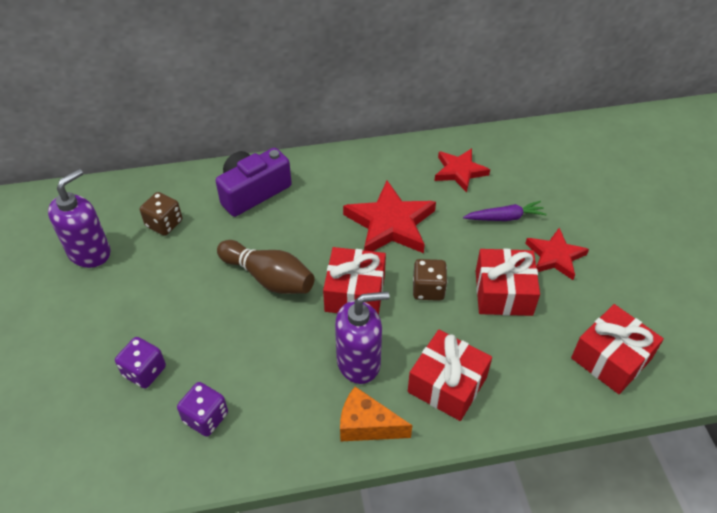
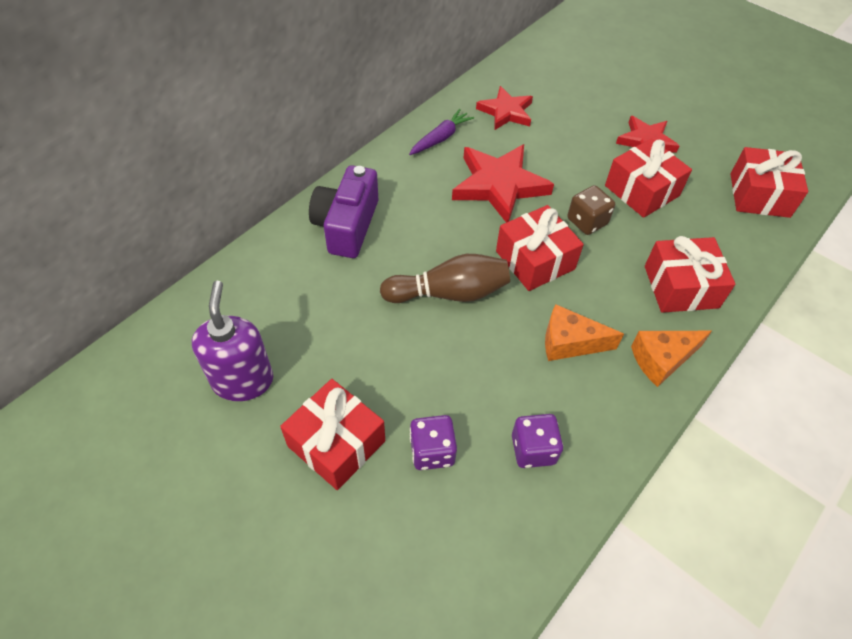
camera: 40 degrees left, 5 degrees up
(98, 326) = (336, 443): none -> red gift
(164, 224) = (291, 305): brown dice -> none
(312, 366) = (570, 342): none -> orange cheese
(359, 362) = (601, 314): purple soap dispenser -> none
(505, 217) = (580, 131): purple carrot -> purple carrot (441, 138)

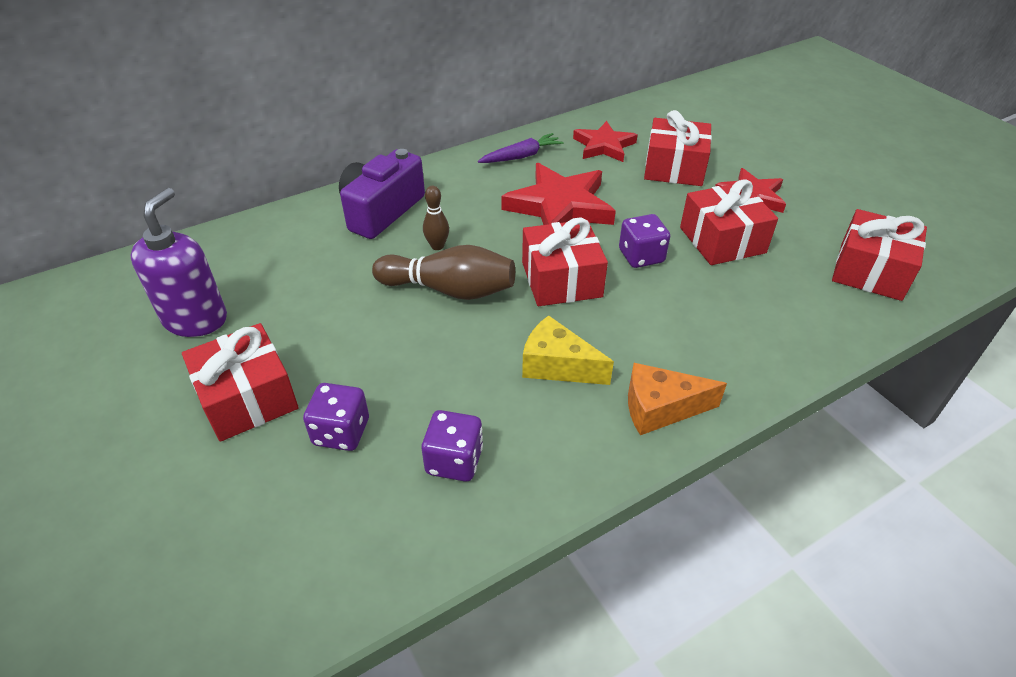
camera: 20 degrees right, 10 degrees down
(416, 251) = (437, 246): none -> brown bowling pin
(570, 342) = (557, 365): orange cheese -> yellow cheese
(587, 221) = (641, 256): brown dice -> purple dice
(681, 287) = (723, 341): red gift -> red gift (674, 168)

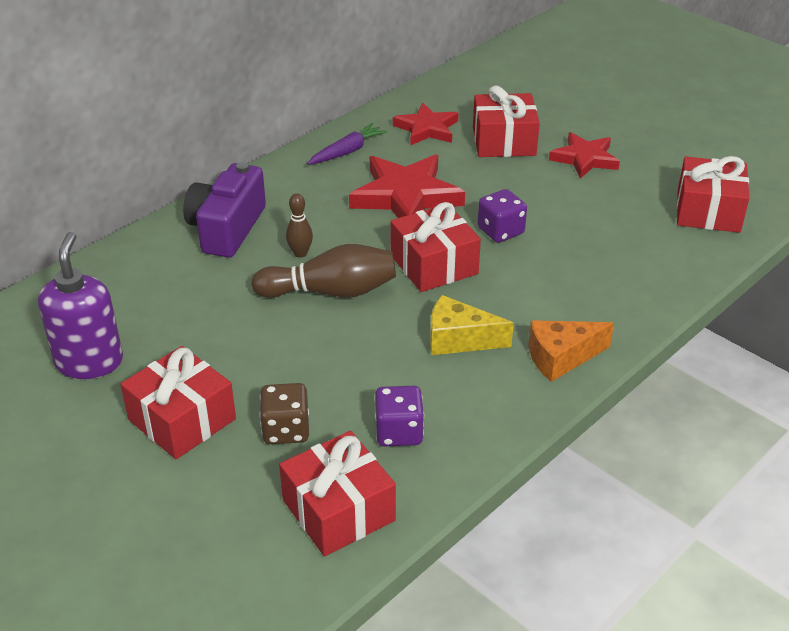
camera: 15 degrees left, 5 degrees down
(341, 432) = (286, 430): purple dice -> brown dice
(722, 240) = (570, 204): red gift -> red gift (338, 510)

